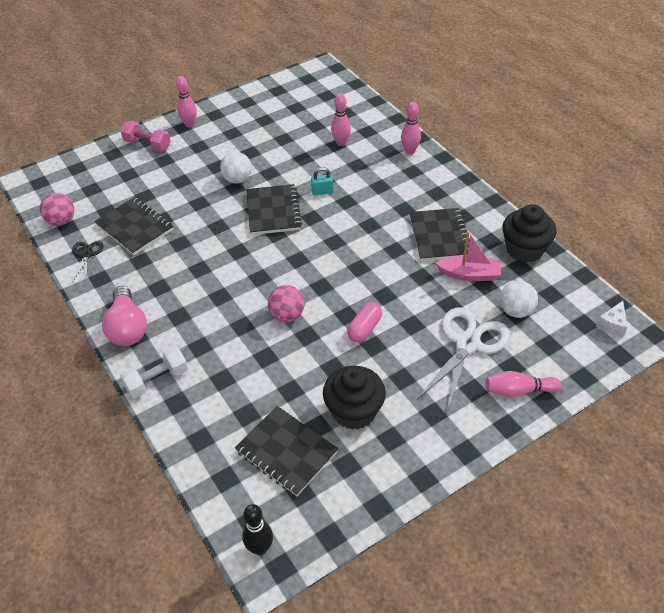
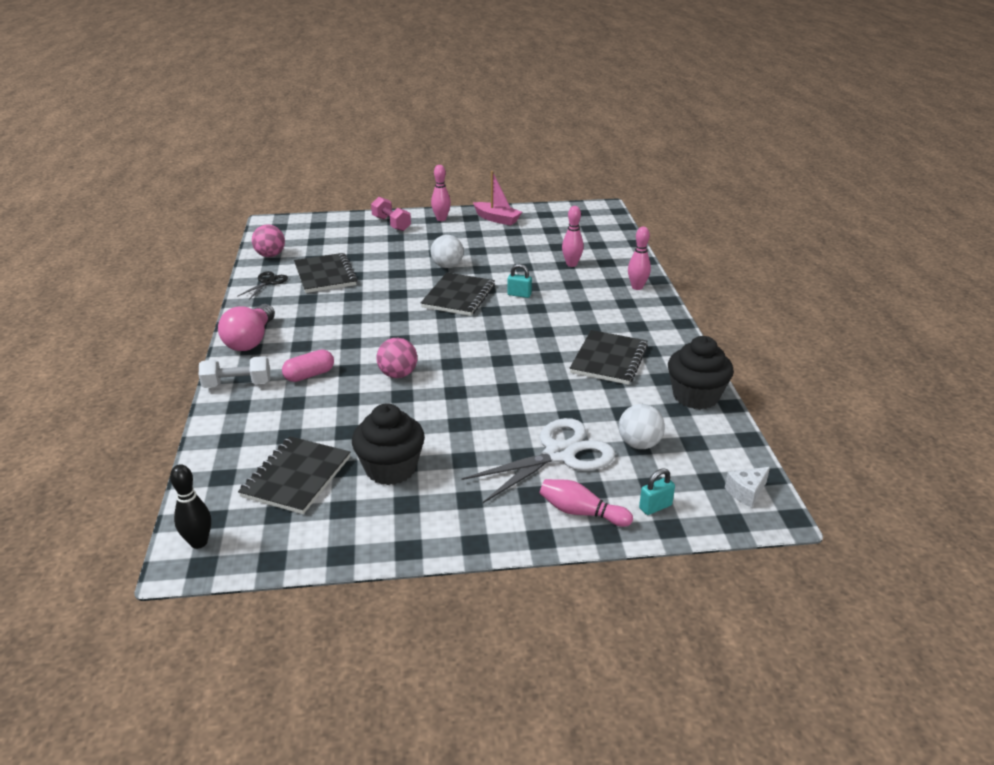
camera: 25 degrees right, 15 degrees down
(286, 452) = (296, 477): black notebook -> black notebook turned 45 degrees clockwise
(364, 328) = (463, 408): pink capsule -> pink capsule (309, 375)
(469, 274) = (613, 398): pink boat -> pink boat (497, 219)
(563, 363) = (655, 507): none -> turquoise padlock

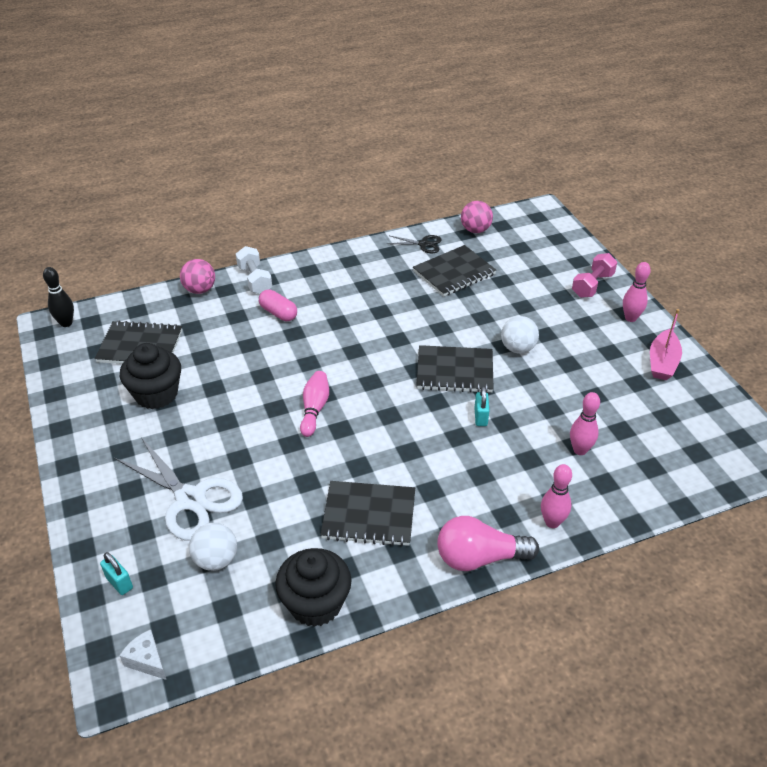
camera: 75 degrees right, 10 degrees up
(251, 340) = (322, 266): pink light bulb -> pink light bulb (479, 558)
(398, 374) = (294, 364): pink ball -> pink ball (200, 290)
(581, 512) = (108, 527): pink bowling pin -> pink bowling pin (314, 409)

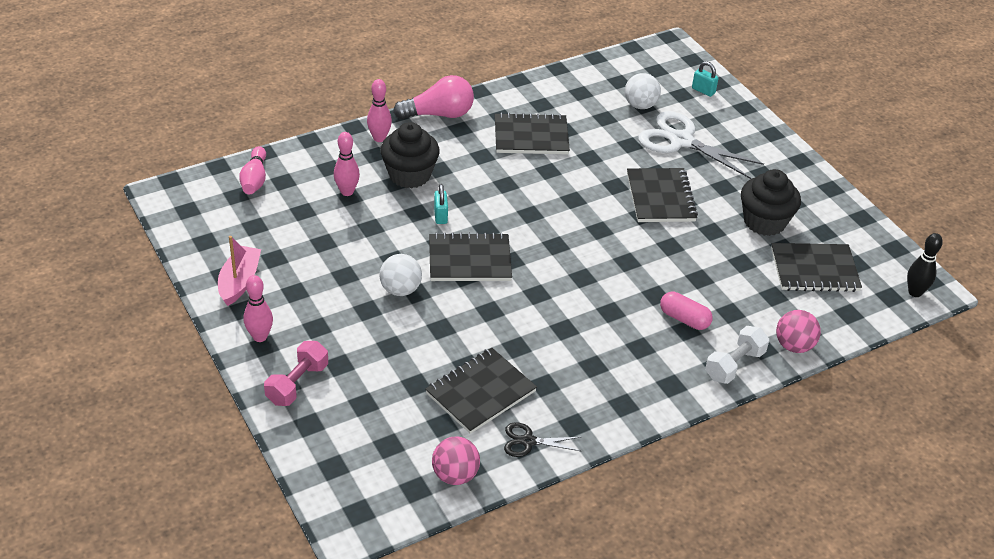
camera: 170 degrees right, 0 degrees up
(147, 661) = (658, 55): white cheese -> none
(248, 426) = (660, 197): none -> black notebook
(255, 280) = (734, 365): white dumbbell -> white dumbbell turned 75 degrees clockwise
(314, 409) = (604, 215): pink bowling pin -> pink bowling pin (255, 179)
(315, 603) = (557, 85): black cupcake -> black cupcake (409, 175)

